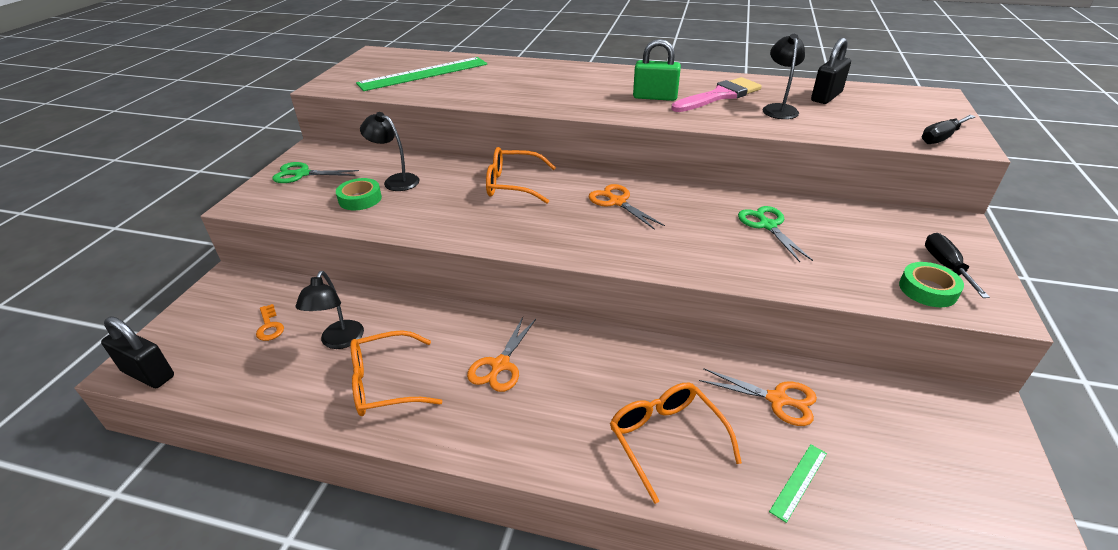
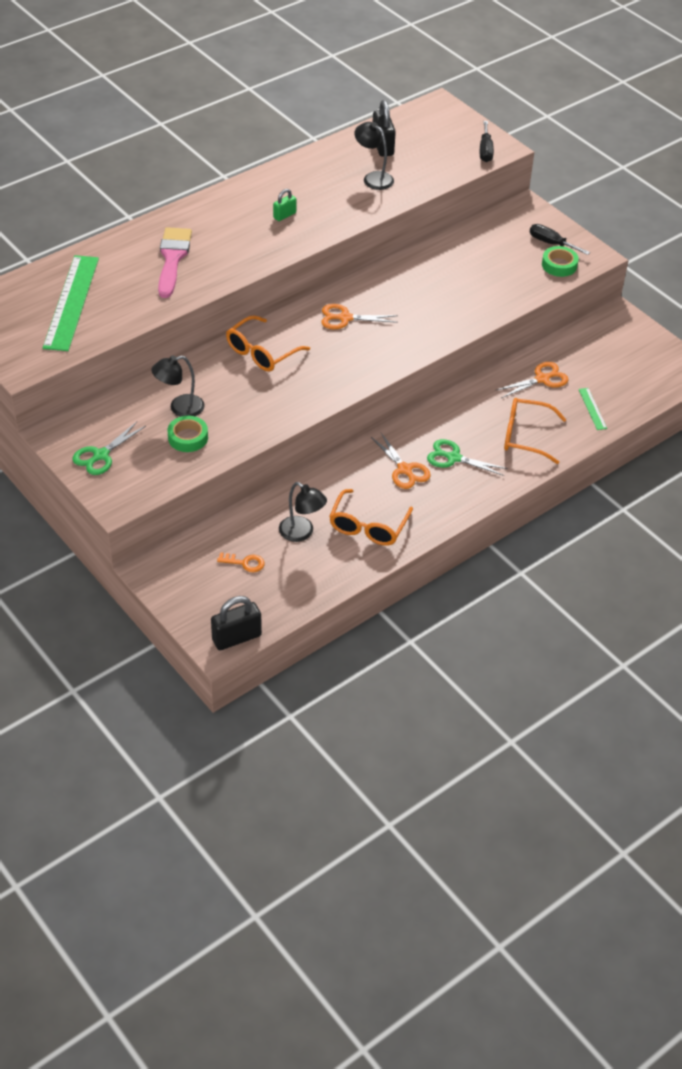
camera: 55 degrees left, 10 degrees up
(655, 97) = (284, 215): green padlock -> green padlock, size x0.59
(719, 96) = (321, 187): pink brush -> pink brush (172, 258)
(767, 225) = (445, 275): green scissors -> green scissors (453, 458)

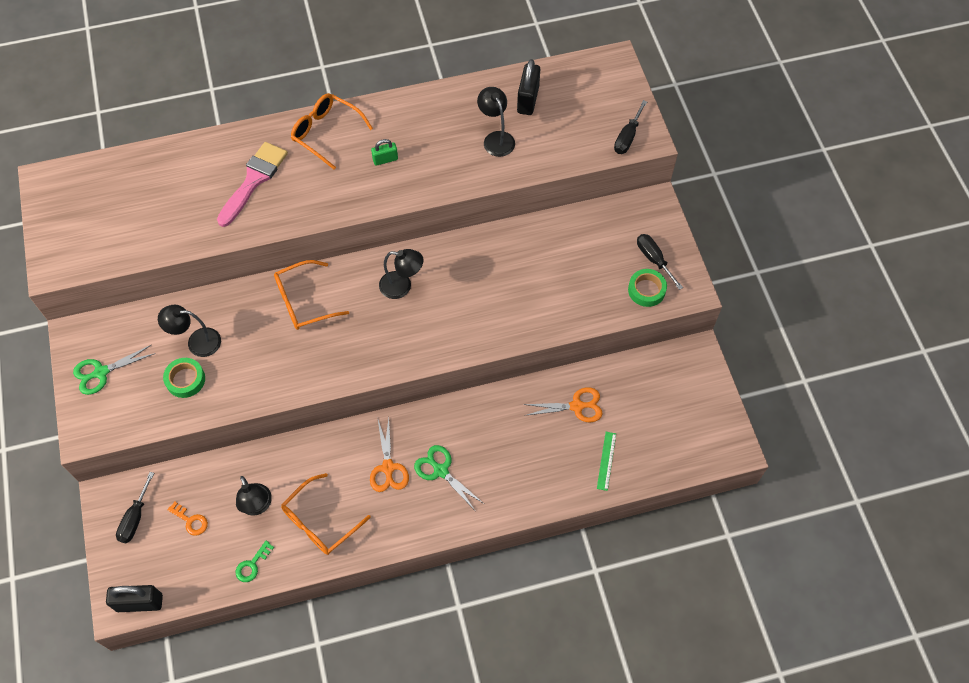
camera: 25 degrees right, 15 degrees up
(71, 302) = (137, 203): green ruler -> none
(189, 578) = (135, 518): none -> black screwdriver
(326, 576) = (252, 565): none -> green key
(345, 318) = (402, 286): orange scissors -> black lamp
(525, 436) = (523, 470): orange glasses -> orange glasses (326, 133)

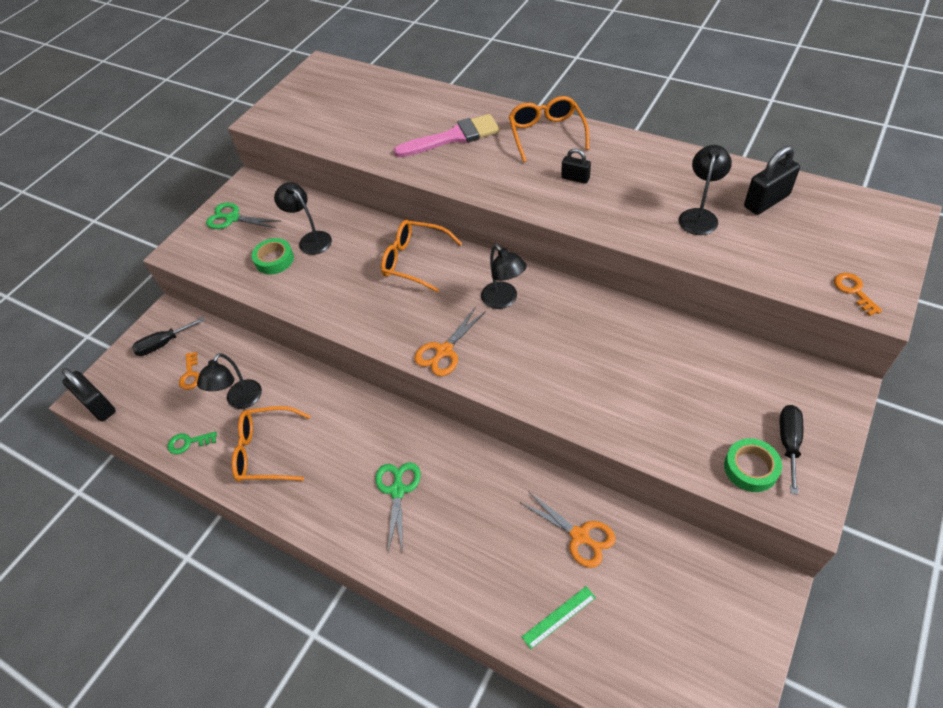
camera: 50 degrees right, 10 degrees down
(385, 159) = (575, 178): green padlock -> black padlock
(388, 468) = (360, 451): orange scissors -> orange scissors (444, 351)
(627, 137) = (854, 291): black screwdriver -> orange key

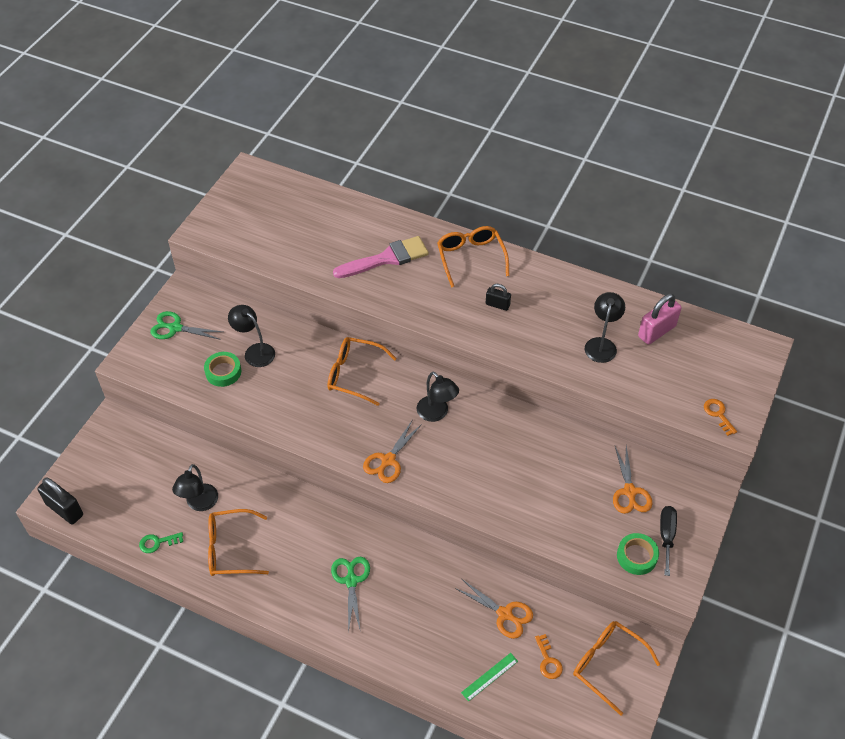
camera: 10 degrees left, 0 degrees up
(163, 344) = (115, 449): black screwdriver -> none
(190, 374) = (148, 479): orange key -> orange key (548, 661)
(713, 607) = (607, 665): none -> orange glasses
(737, 388) = (630, 492): none -> orange scissors
(766, 201) = (656, 331): black padlock -> pink padlock

